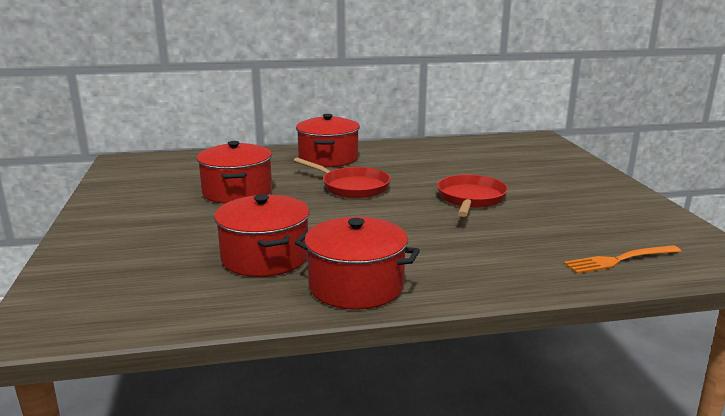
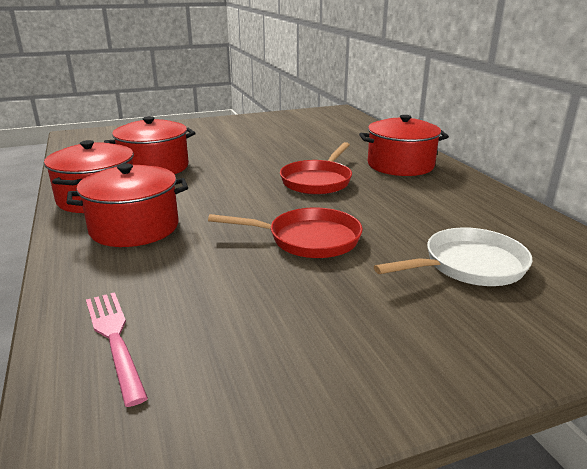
camera: 80 degrees right, 5 degrees up
(237, 192) = (285, 145): red pot -> red pot (134, 227)
(507, 165) = (469, 266): none -> white pan
(619, 260) = (114, 338): orange fork -> pink fork

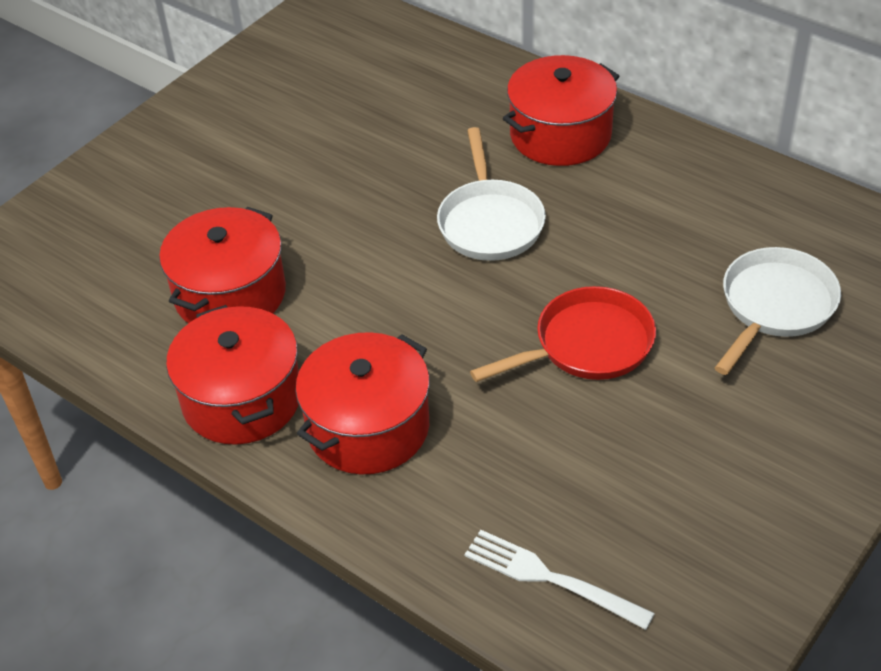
camera: 30 degrees left, 20 degrees up
(114, 338) = (549, 578): pink fork -> white fork
(317, 181) = (489, 222): red pan -> white pan

